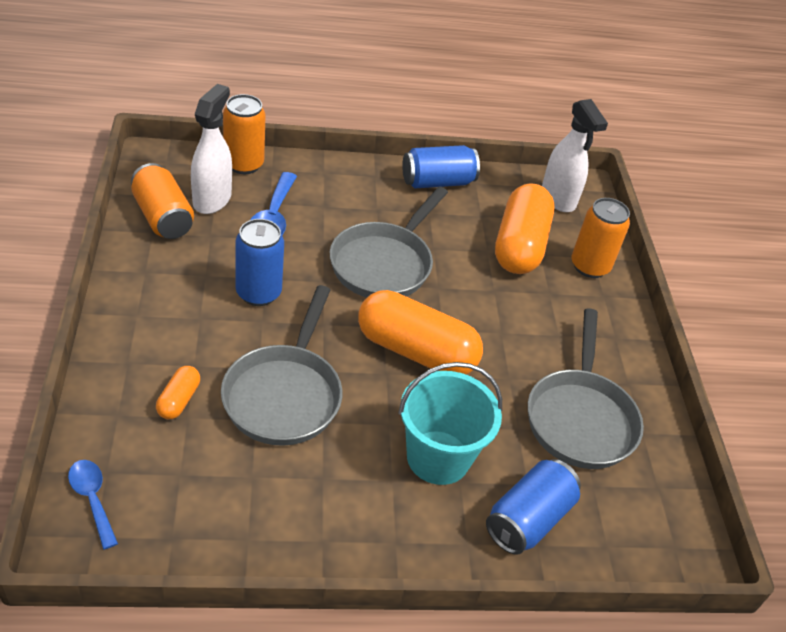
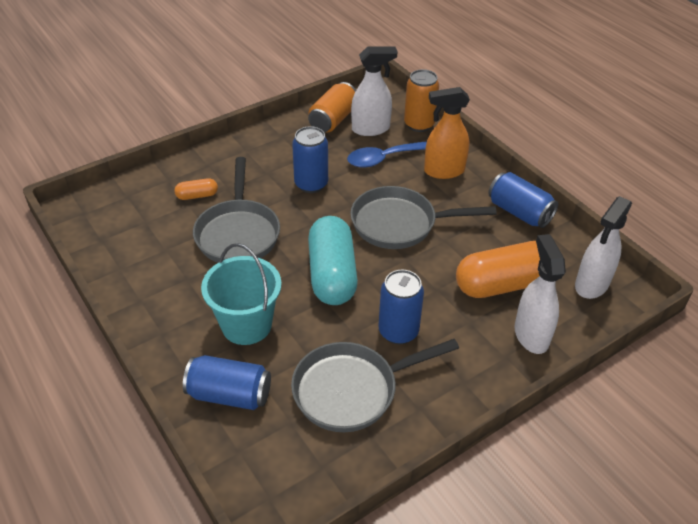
camera: 65 degrees right, 0 degrees up
(92, 499) = (106, 200): blue spoon -> none
(284, 395) = (238, 233): grey pan -> grey pan turned 75 degrees counterclockwise
(334, 191) = (443, 171): none -> orange spray bottle
(416, 351) = (332, 274): orange capsule -> turquoise capsule
(529, 346) = (398, 331): none -> blue can
(590, 266) = (531, 335): orange can -> white spray bottle

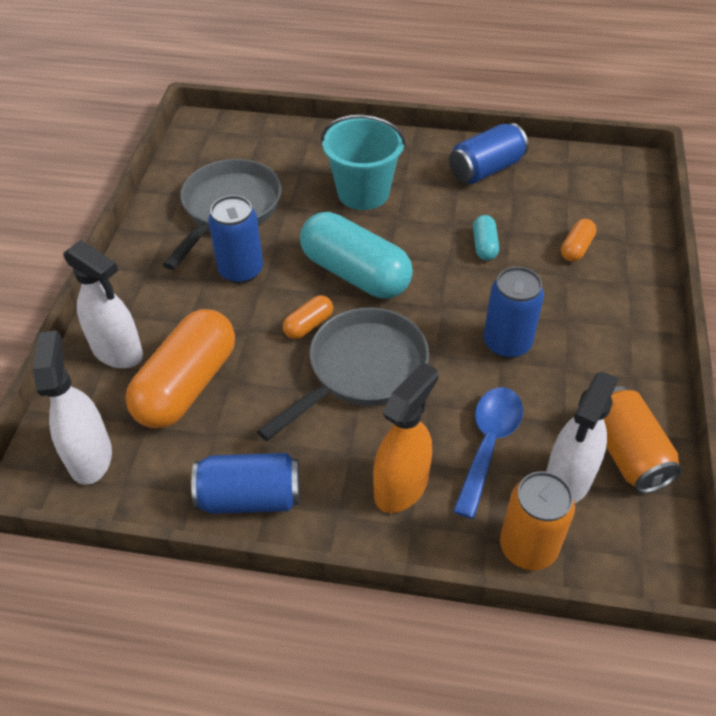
camera: 135 degrees right, 5 degrees up
(229, 394) = (309, 152): blue can -> blue can (486, 169)
(238, 233) = (484, 246): grey pan -> turquoise capsule
(398, 266) = (308, 325): none -> orange capsule

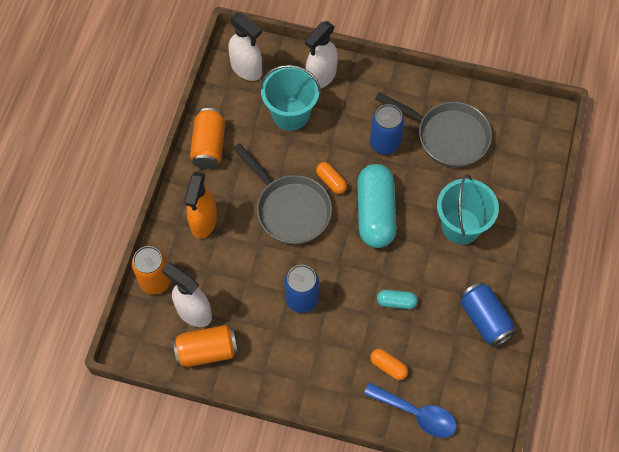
camera: 95 degrees right, 15 degrees up
(90, 457) = (247, 69): white spray bottle -> white spray bottle turned 45 degrees clockwise
(187, 385) = (290, 114): orange capsule -> turquoise bucket
(250, 497) = (209, 146): blue can -> orange can
(355, 273) = (375, 213): turquoise capsule -> turquoise capsule turned 45 degrees counterclockwise
(401, 486) = (203, 222): orange spray bottle -> orange spray bottle turned 60 degrees clockwise
(488, 444) = (225, 273): blue spoon -> blue spoon (416, 414)

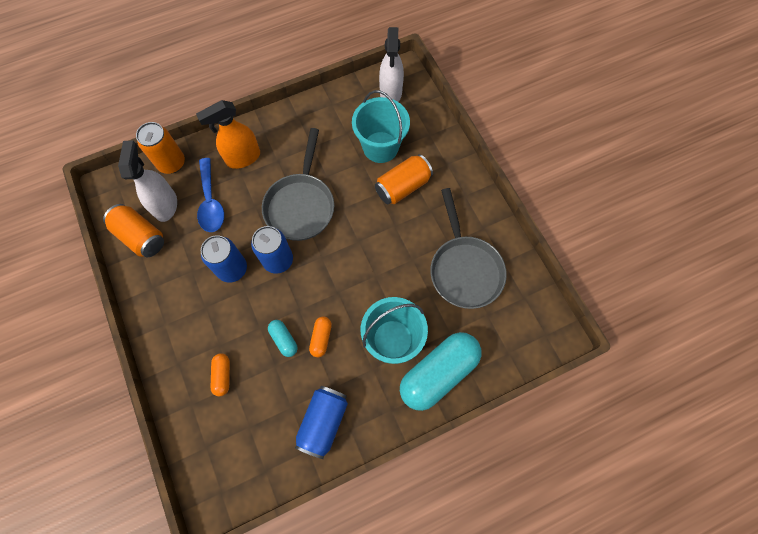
camera: 50 degrees right, 5 degrees up
(209, 146) = (307, 116): orange can -> orange can (403, 187)
(321, 77) = (430, 143): white spray bottle -> none
(331, 181) = (348, 215): orange capsule -> orange capsule (321, 338)
(375, 213) = (348, 266): turquoise capsule -> turquoise capsule (438, 373)
(384, 143) = (415, 228): blue can -> blue can (278, 260)
(416, 414) = (197, 429): blue spoon -> blue spoon (211, 202)

